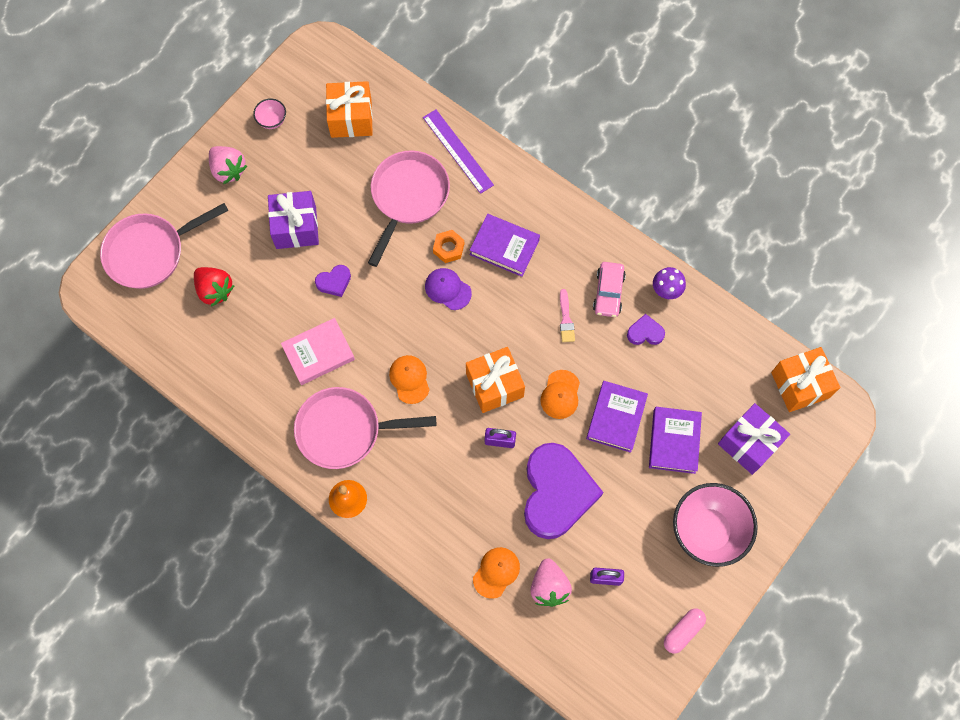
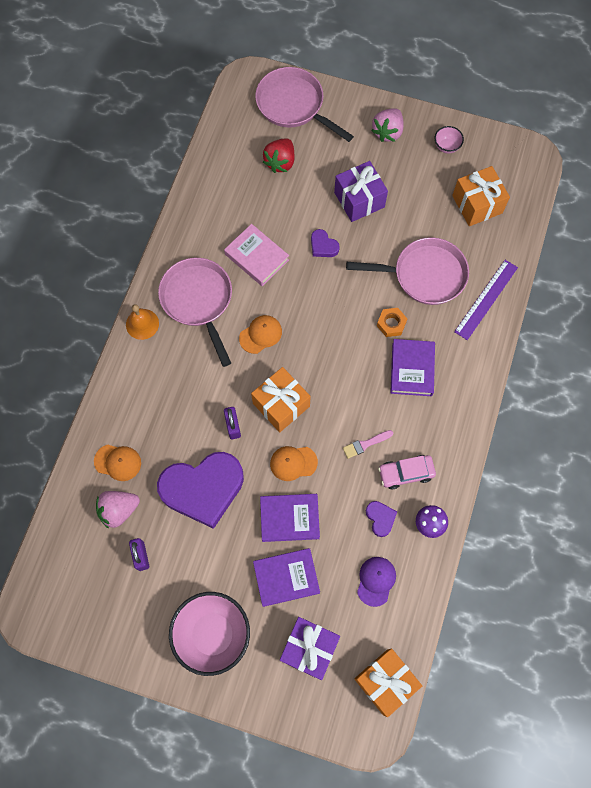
camera: 70 degrees right, 0 degrees up
(448, 289) = (353, 336): purple cap -> purple cap (376, 581)
(683, 631) = (114, 640): pink capsule -> none

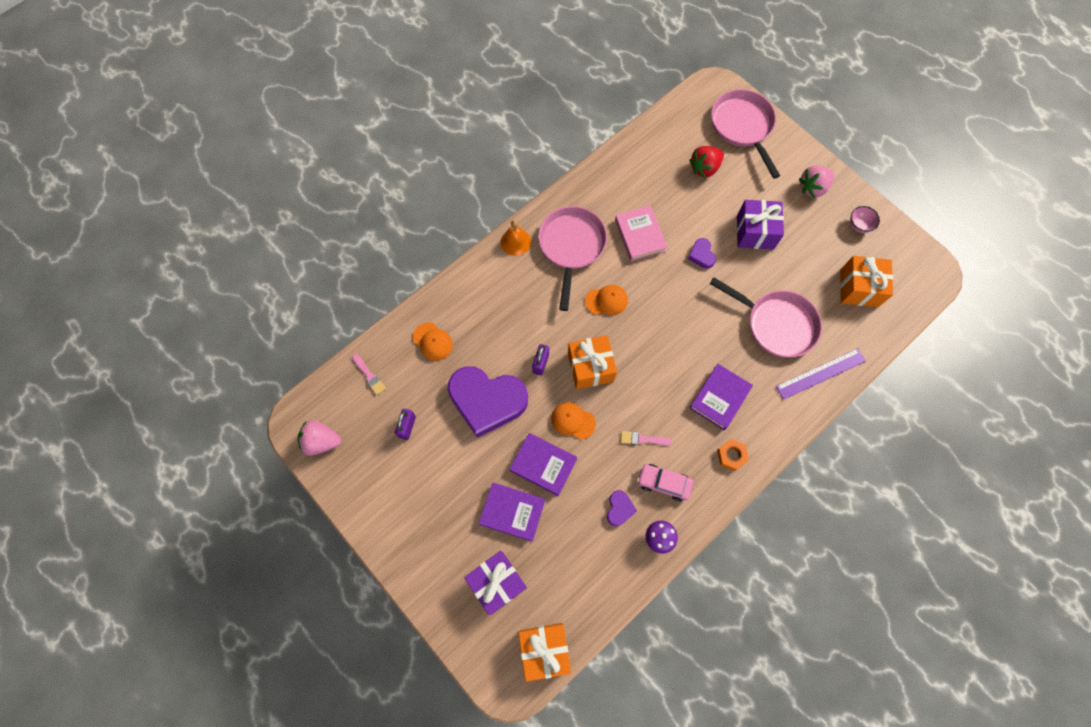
camera: 30 degrees right, 0 degrees up
(75, 529) = (369, 376): none -> pink brush
(119, 510) = (411, 380): pink strawberry -> pink strawberry (322, 441)
(213, 634) = (426, 523): pink bowl -> none
(376, 581) = (585, 559): purple cap -> none
(391, 324) = (723, 350): orange nut -> orange nut (731, 455)

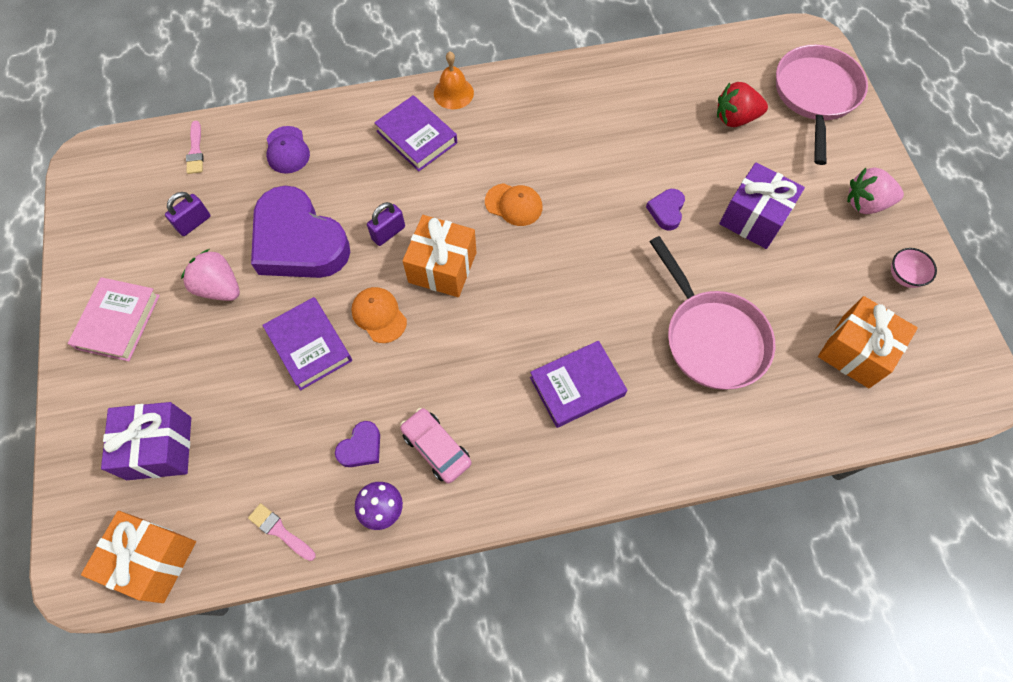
camera: 30 degrees right, 5 degrees down
(322, 441) = (97, 191): pink strawberry -> pink strawberry (219, 287)
(432, 341) = (287, 150): orange cap -> purple cap
(512, 512) = (235, 378): purple book -> purple book (417, 137)
(571, 246) = (513, 128): pink pan -> none
(640, 236) = (603, 154): pink book -> pink book (118, 322)
(642, 439) = (447, 382): pink brush -> pink brush (280, 531)
(731, 455) = (545, 464): orange nut -> none
(820, 373) = (733, 429): purple ruler -> none

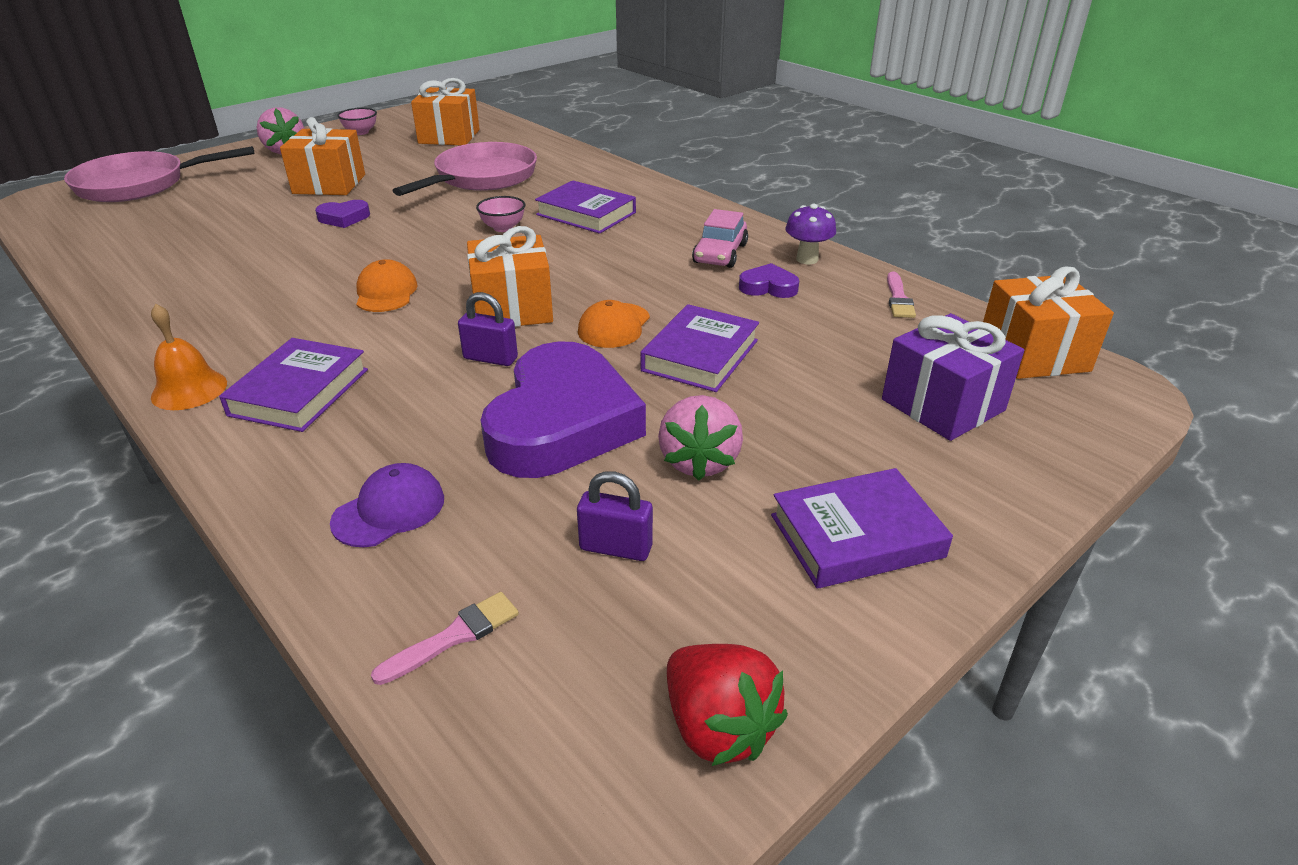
camera: 120 degrees left, 30 degrees down
(118, 322) = (856, 536): pink book -> purple book
(583, 312) = (503, 228): none -> pink bowl
(735, 118) = (187, 211): red strawberry -> red strawberry (718, 727)
(754, 218) = (329, 184): purple gift -> orange gift

